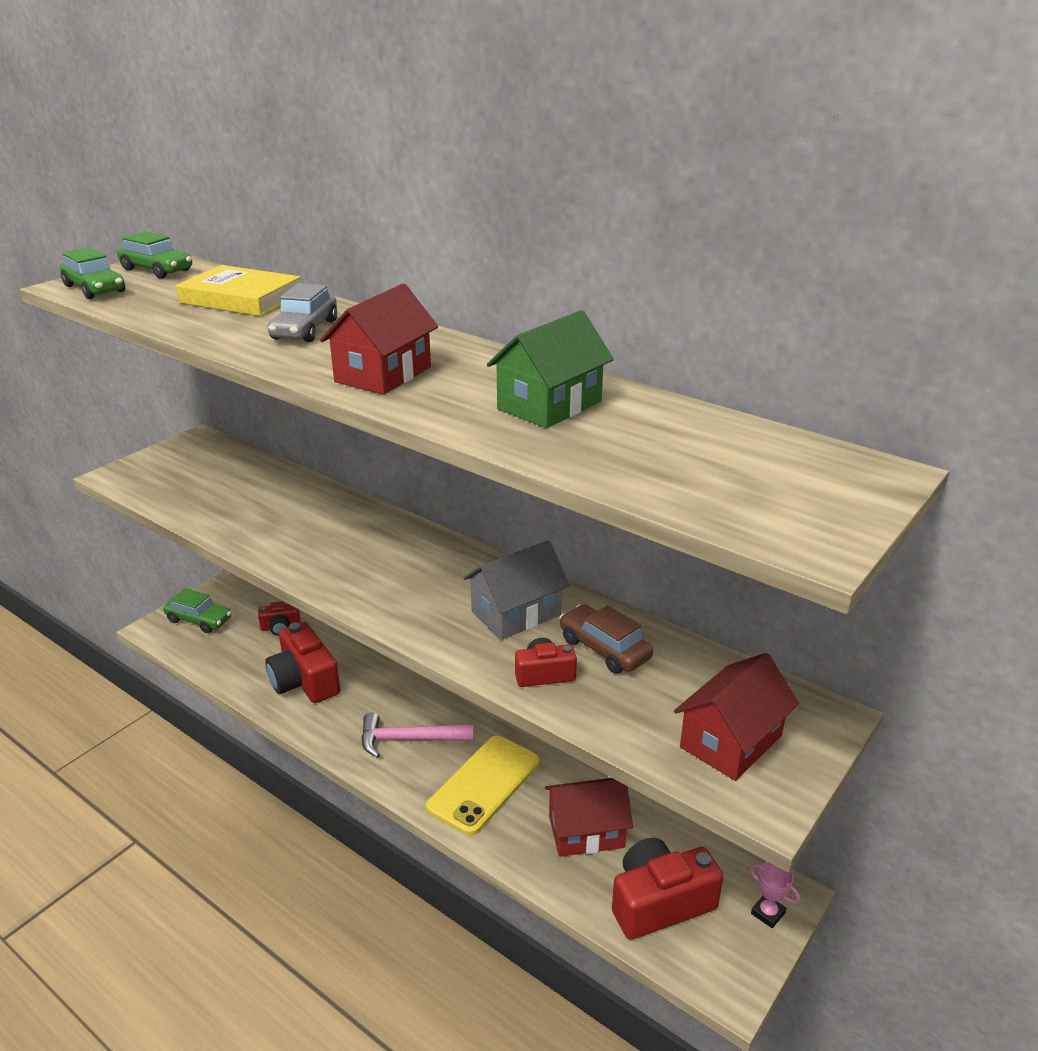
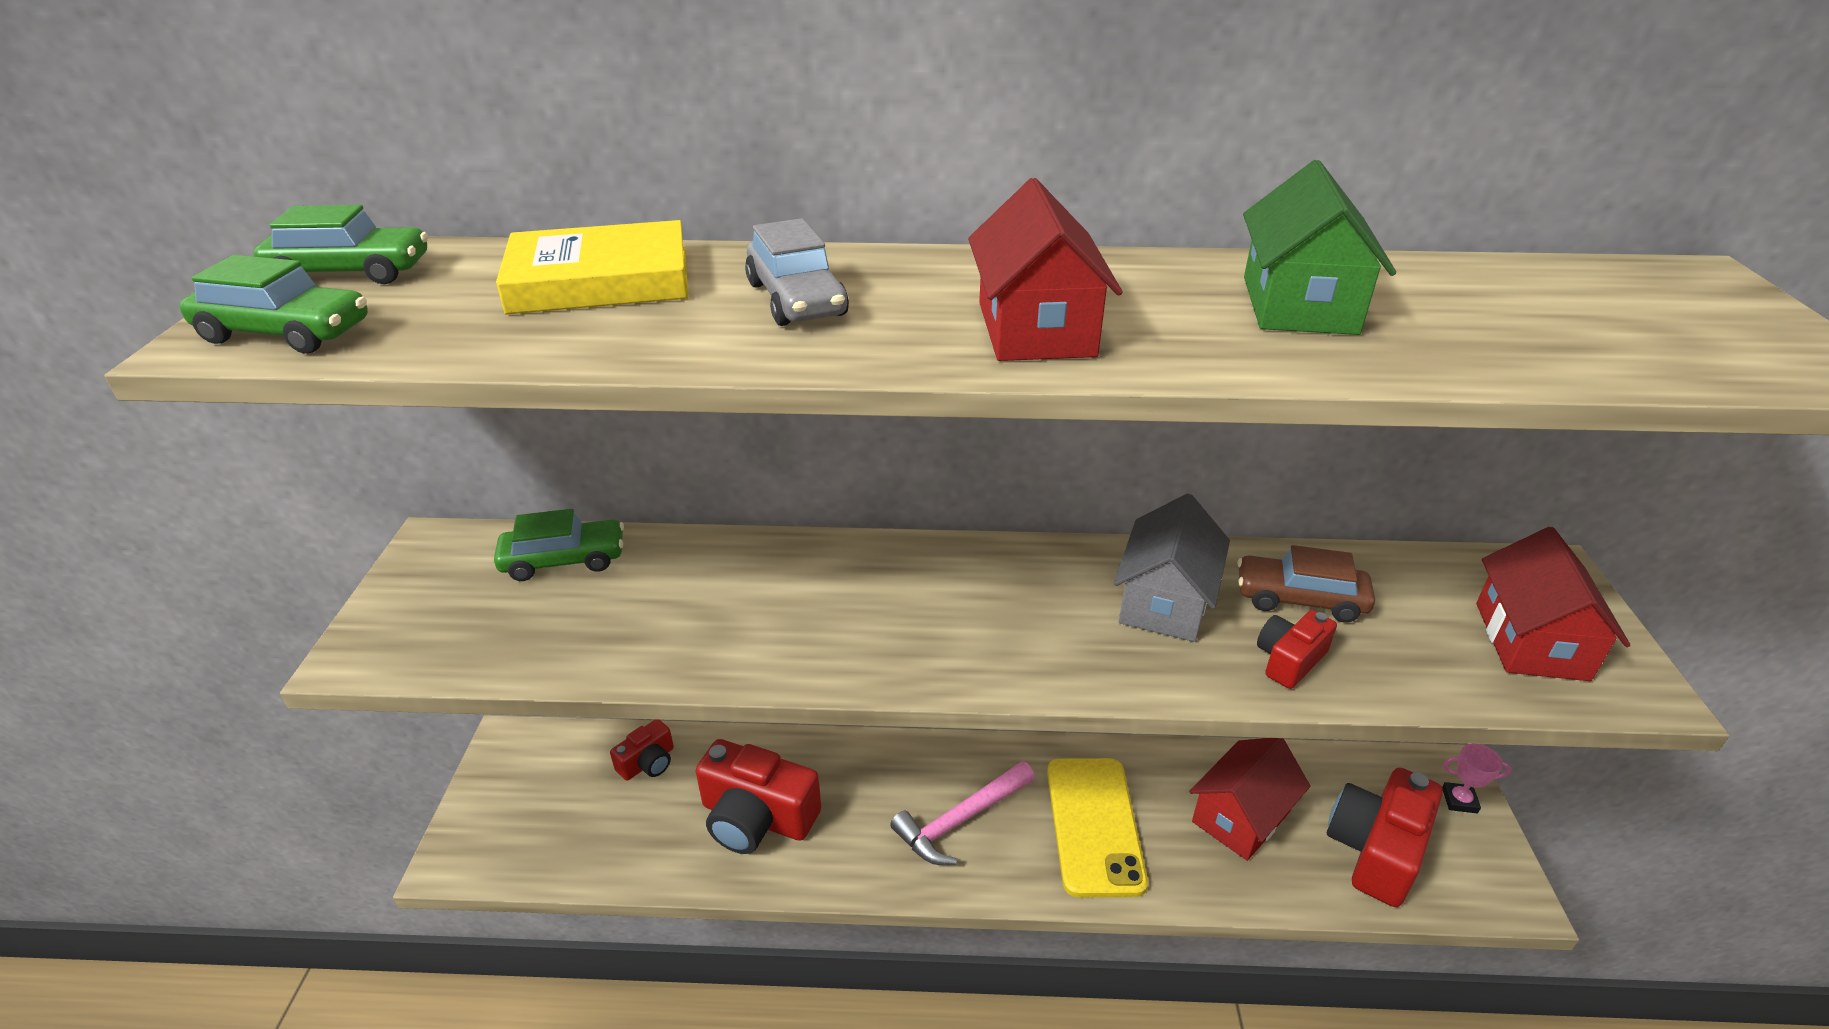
camera: 35 degrees left, 5 degrees up
(199, 620) = (515, 811): green car -> green car (564, 560)

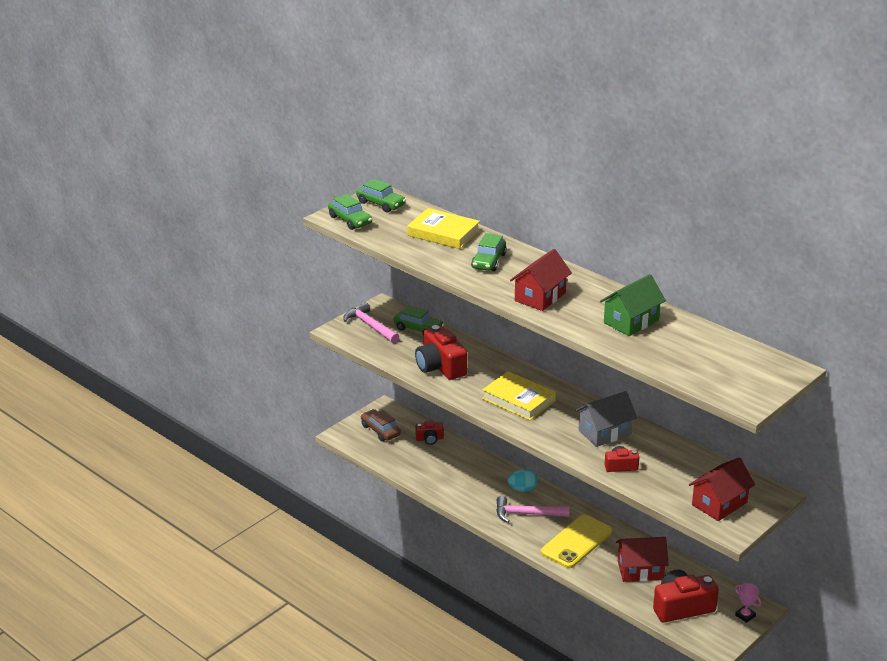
camera: 40 degrees right, 5 degrees down
(440, 603) = (370, 326): none -> pink hammer
(756, 817) = (452, 475): red camera -> red camera (440, 366)
(797, 299) = (489, 261): grey car -> green car
(903, 771) = (522, 489): none -> turquoise egg
(933, 616) = (518, 400): none -> yellow book
(1300, 599) = (655, 455): brown car -> brown car (380, 430)

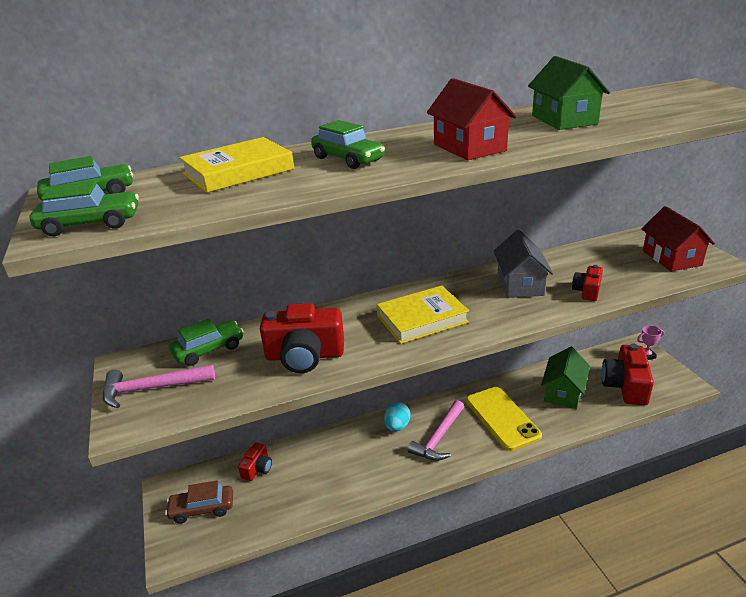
camera: 60 degrees left, 0 degrees up
(640, 570) = (563, 392): red house -> green house

